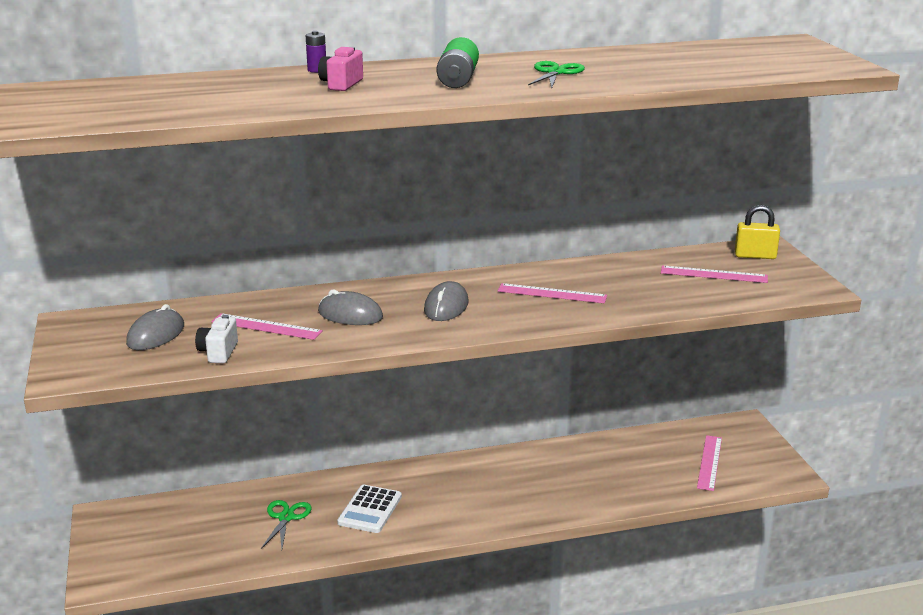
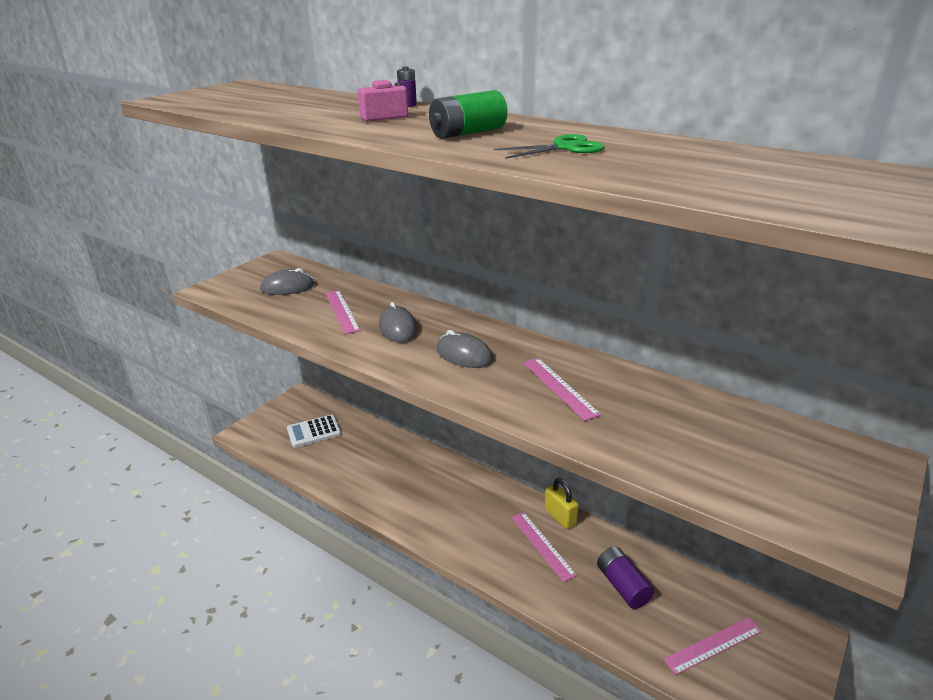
camera: 50 degrees right, 5 degrees up
(218, 352) = (287, 314): white camera -> none
(286, 517) = (366, 459): green scissors -> none
(370, 510) = (412, 488): white calculator -> white calculator (314, 432)
(446, 306) = (464, 355): grey mouse -> grey mouse turned 60 degrees clockwise
(619, 467) = (622, 586): none -> purple battery
(713, 274) = (751, 454): pink ruler -> pink ruler (542, 545)
(755, 256) = (844, 461): yellow padlock -> yellow padlock (560, 517)

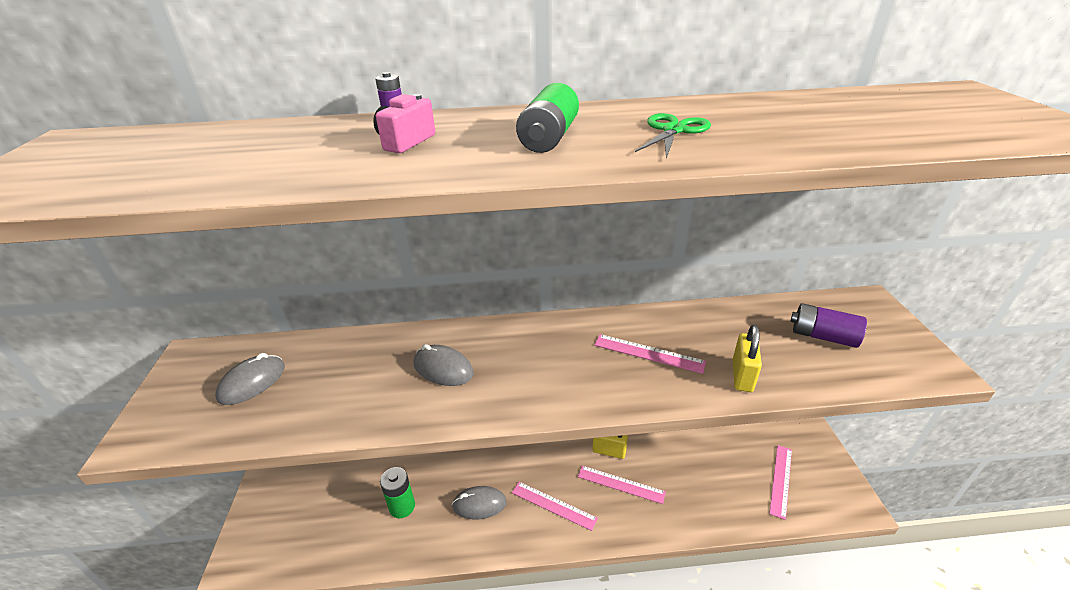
camera: 40 degrees left, 5 degrees up
(314, 432) = (319, 514): white calculator -> none
(342, 311) = (358, 379): pink ruler -> pink ruler (553, 505)
(365, 458) = (402, 506): none -> green battery
(464, 355) = (539, 364): grey mouse -> grey mouse (479, 504)
(618, 439) = (742, 376): none -> yellow padlock
(622, 586) = (697, 477): purple battery -> purple battery (823, 336)

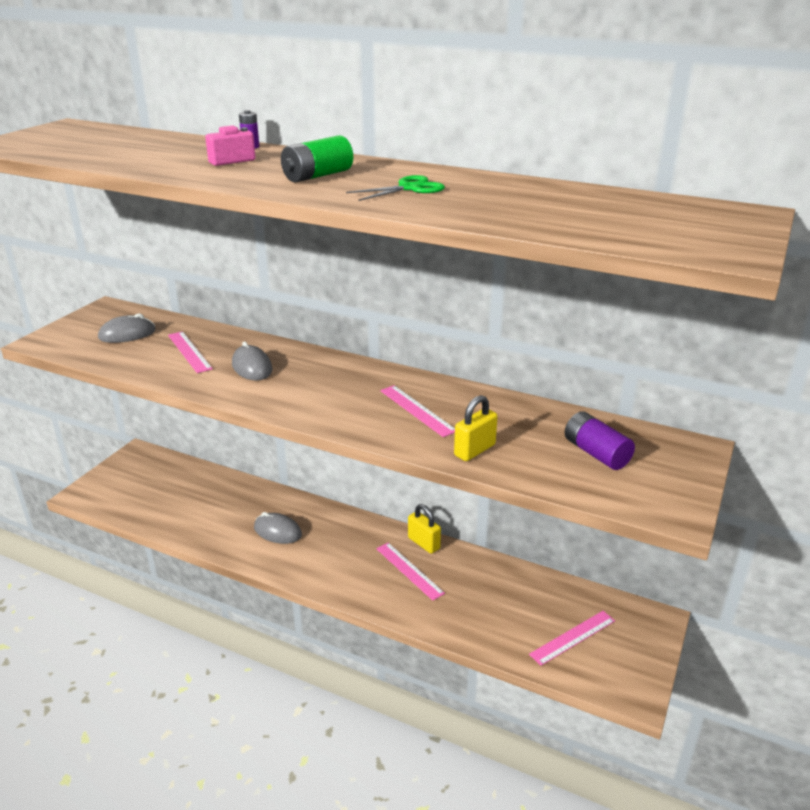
camera: 30 degrees right, 5 degrees down
(402, 506) = (219, 507): green battery -> none
(553, 505) = (336, 558): pink ruler -> pink ruler (189, 351)

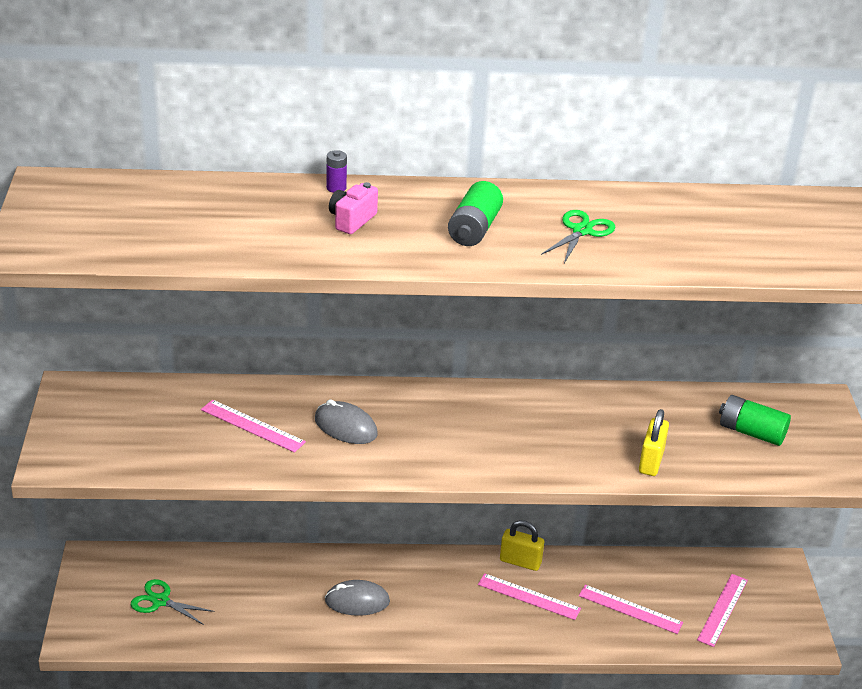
camera: 30 degrees left, 5 degrees up
(127, 334) = (149, 422): grey mouse -> none
(151, 490) = (160, 601): none -> green scissors
(417, 410) = (562, 432): pink ruler -> pink ruler (630, 609)
(596, 453) = (751, 432): purple battery -> green battery

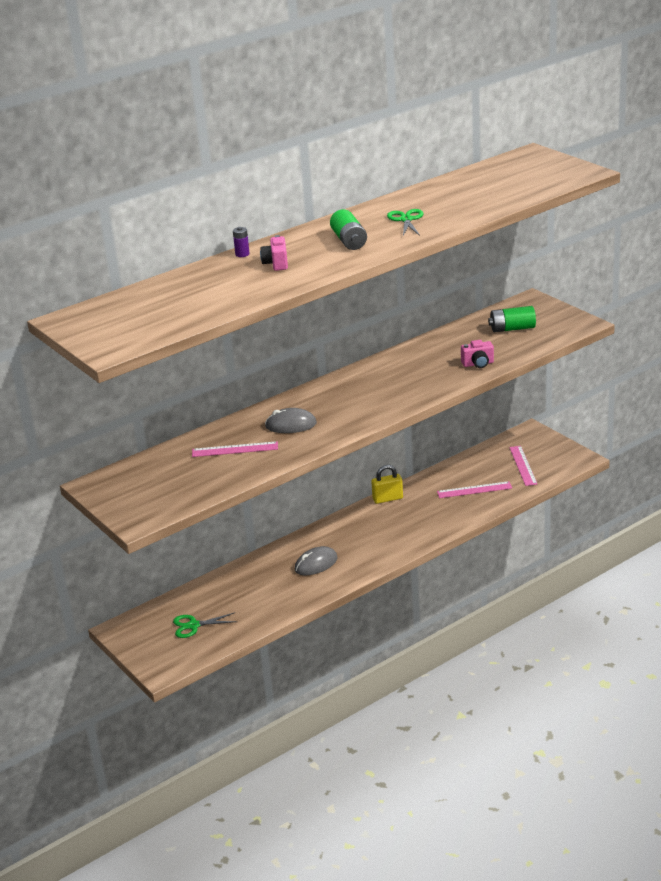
camera: 30 degrees left, 5 degrees down
(529, 596) = (412, 512): pink ruler -> none
(651, 461) = (478, 364): yellow padlock -> pink camera

